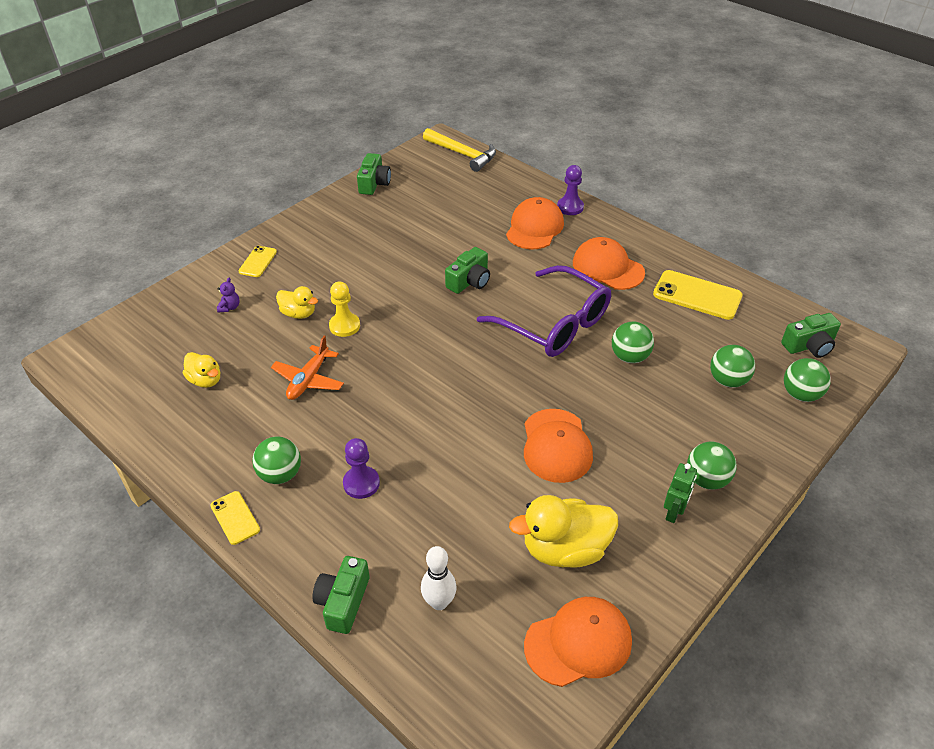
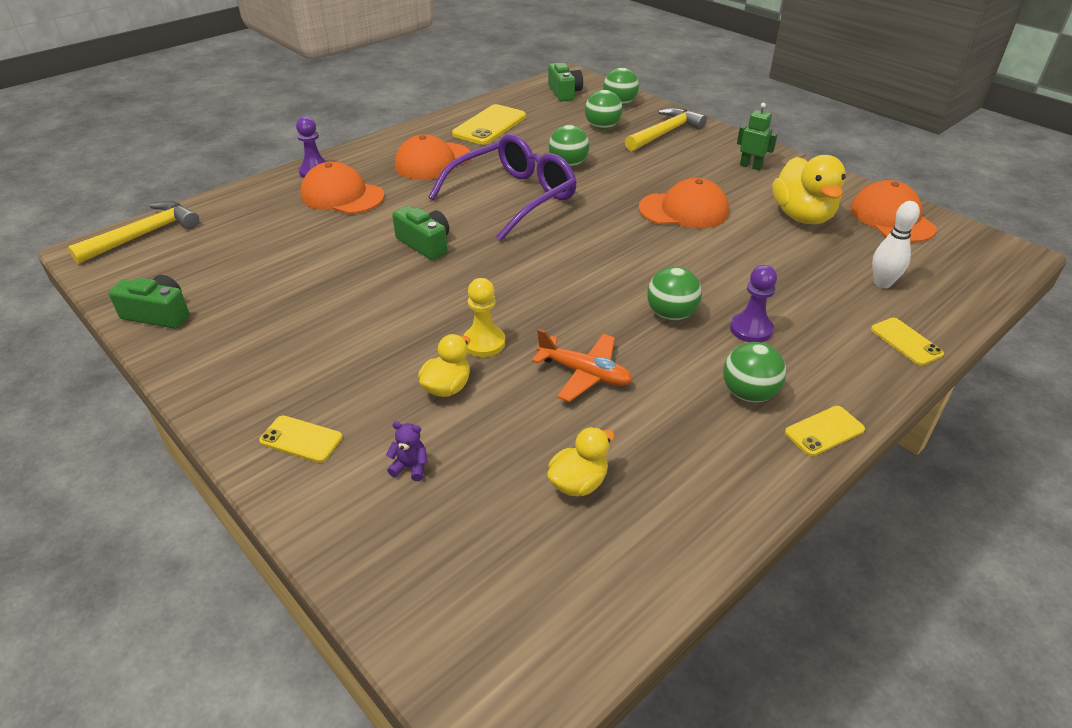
camera: 85 degrees left, 5 degrees down
(343, 602) = (906, 342): green camera -> yellow phone
(706, 479) = (714, 149): green ball -> green ball (671, 314)
(734, 435) = (665, 133): none -> yellow hammer

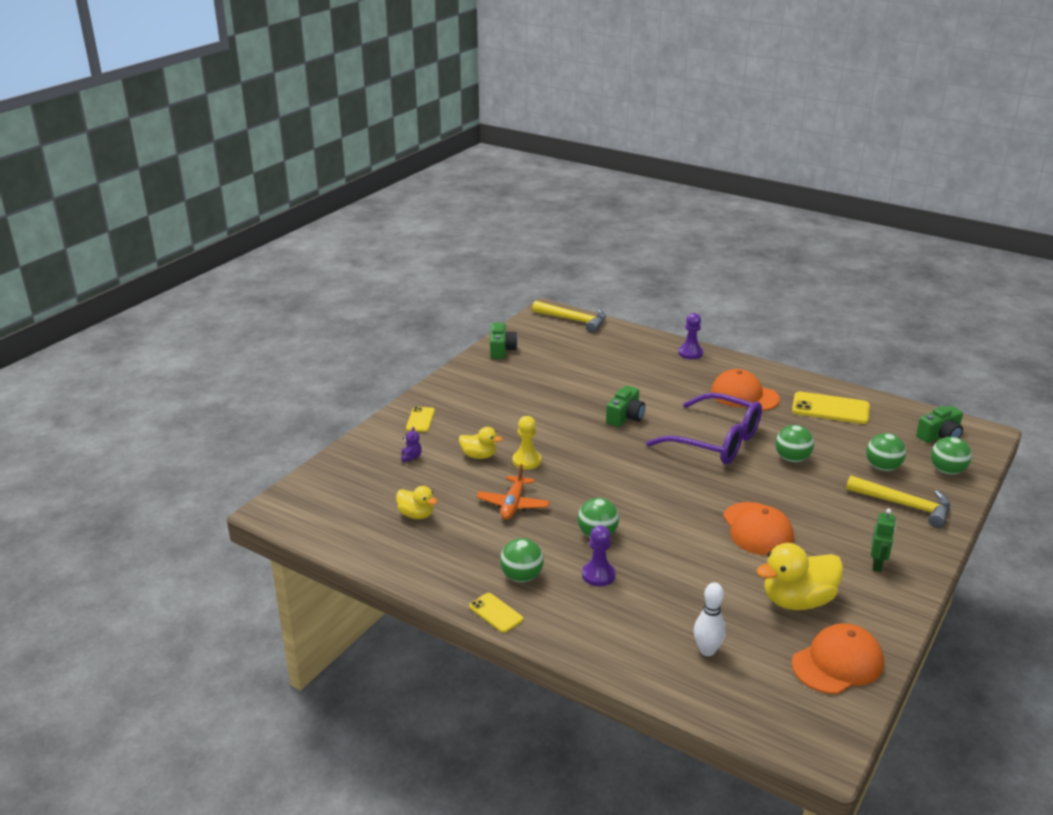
camera: 75 degrees right, 10 degrees down
(342, 195) = (665, 371): orange cap -> none
(906, 342) = (623, 660): yellow phone -> none

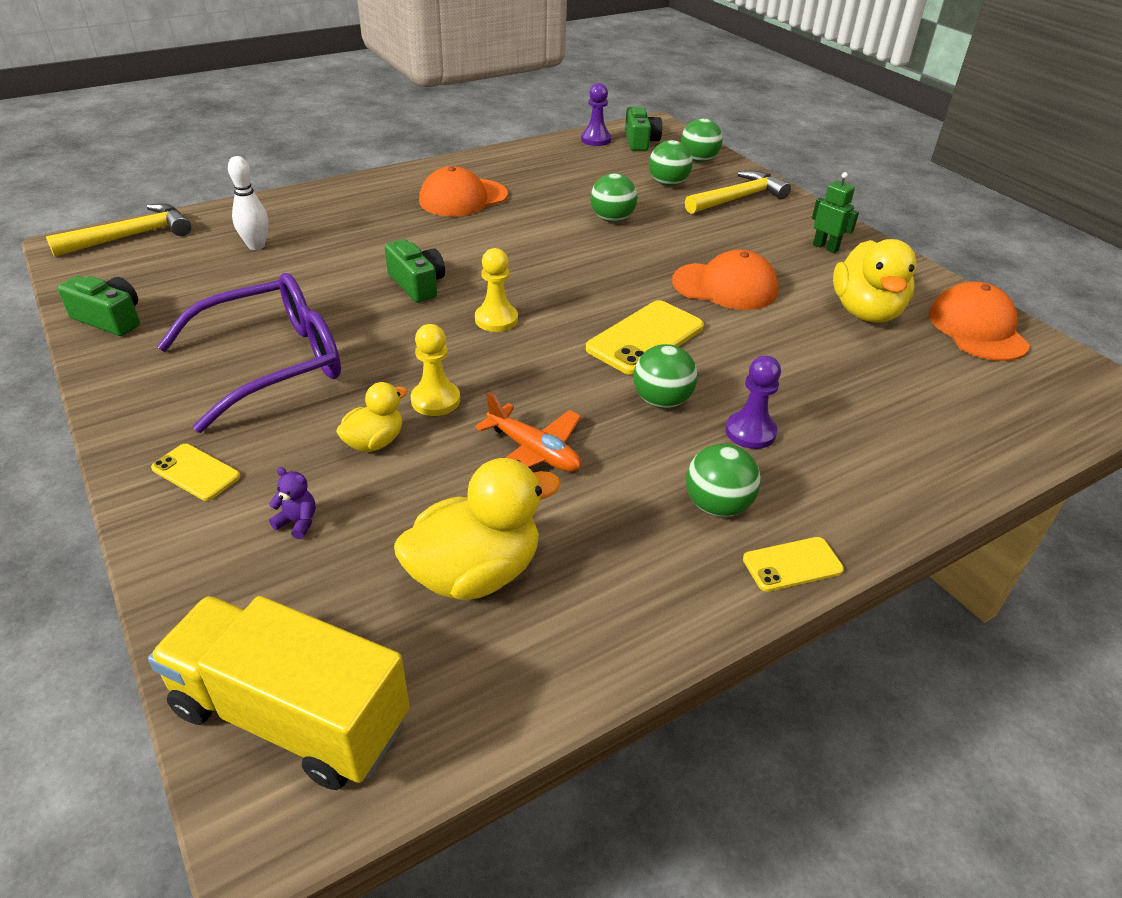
camera: 65 degrees left, 10 degrees up
(314, 497) = (291, 715): none -> yellow truck
(416, 515) = (475, 573): yellow duck -> yellow duck, size x1.77
(619, 454) = (496, 319): none -> yellow pawn
(690, 353) = (333, 194): purple pawn -> purple pawn (595, 140)
(707, 650) = (935, 403): white bowling pin -> white bowling pin (256, 246)
(715, 441) = (535, 247): purple glasses -> purple glasses (272, 363)
(830, 409) = (541, 167): yellow phone -> yellow phone (645, 338)

